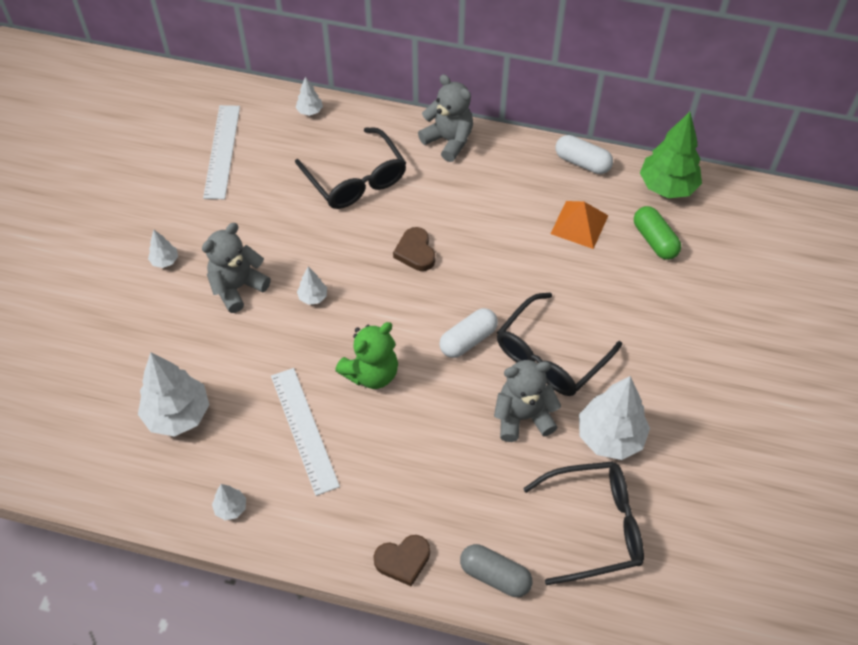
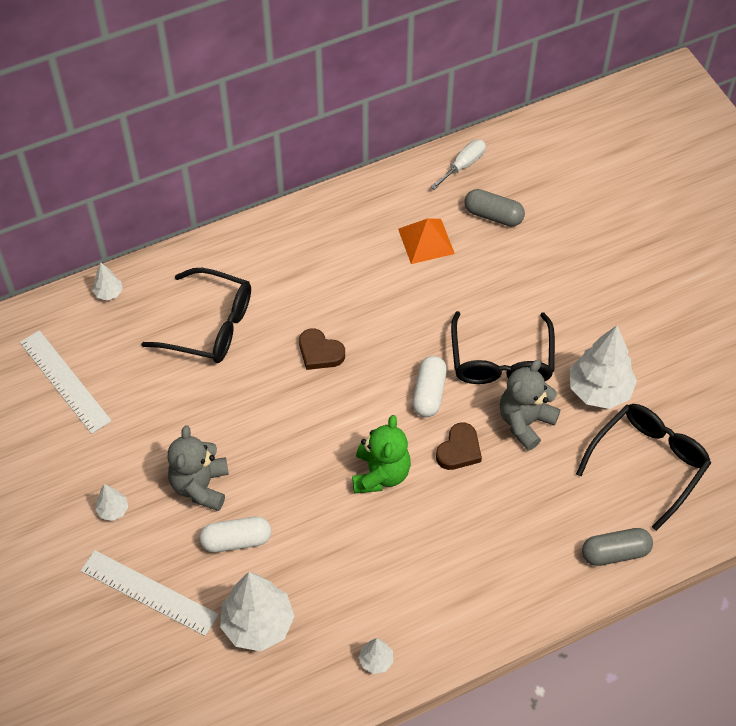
camera: 40 degrees left, 0 degrees up
(304, 430) = (372, 557): white ruler -> white ruler (149, 593)
(313, 297) = (273, 448): white tree -> none
(403, 560) = (542, 594): brown heart -> brown heart (459, 450)
(448, 140) = (255, 240): grey teddy bear -> none
(582, 162) = (381, 188): white capsule -> white capsule (236, 540)
(654, 240) = (493, 215): green capsule -> grey capsule
(667, 186) = (463, 165): green tree -> white screwdriver

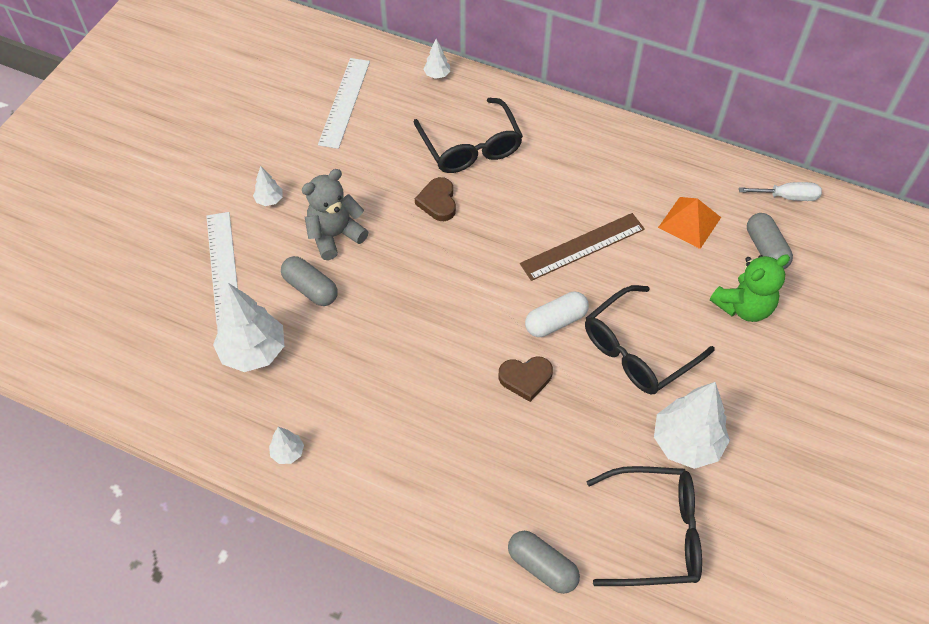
camera: 50 degrees right, 0 degrees up
(236, 540) = (310, 288): white capsule -> grey capsule
(320, 352) = (517, 226): brown heart -> brown heart (438, 202)
(380, 324) = (582, 246): none -> brown ruler
(380, 474) = (452, 340): green teddy bear -> green teddy bear (743, 306)
(525, 422) = (599, 408): grey teddy bear -> none

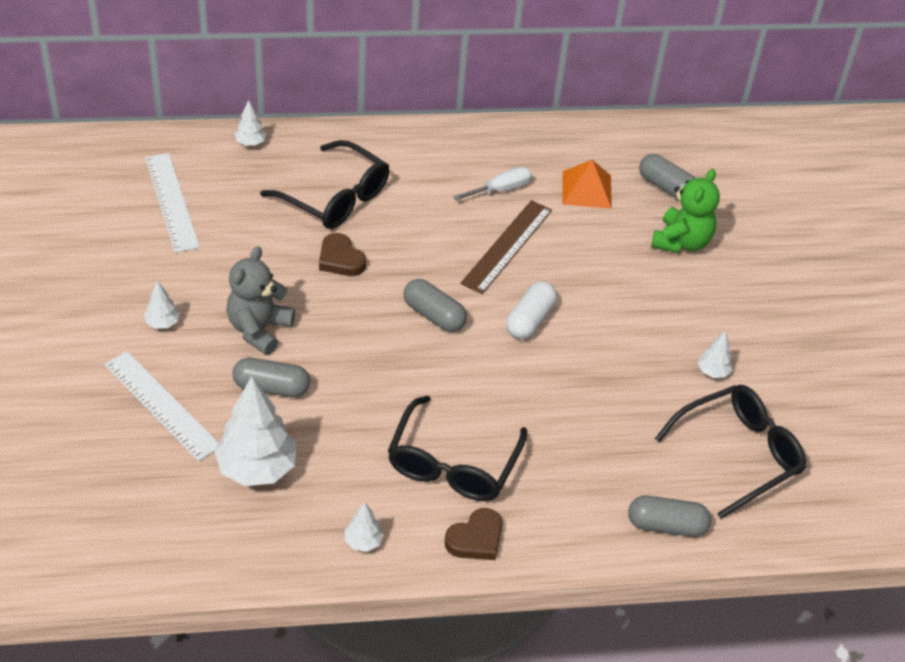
camera: 35 degrees left, 10 degrees down
(478, 282) = (434, 315): none -> grey capsule
(525, 378) = (539, 379): brown heart -> brown heart (476, 539)
(637, 350) = (619, 314): black glasses -> black glasses (453, 464)
(686, 443) = (713, 372): white tree -> white tree, size x0.47
(787, 197) = (654, 137): white screwdriver -> white screwdriver (501, 189)

